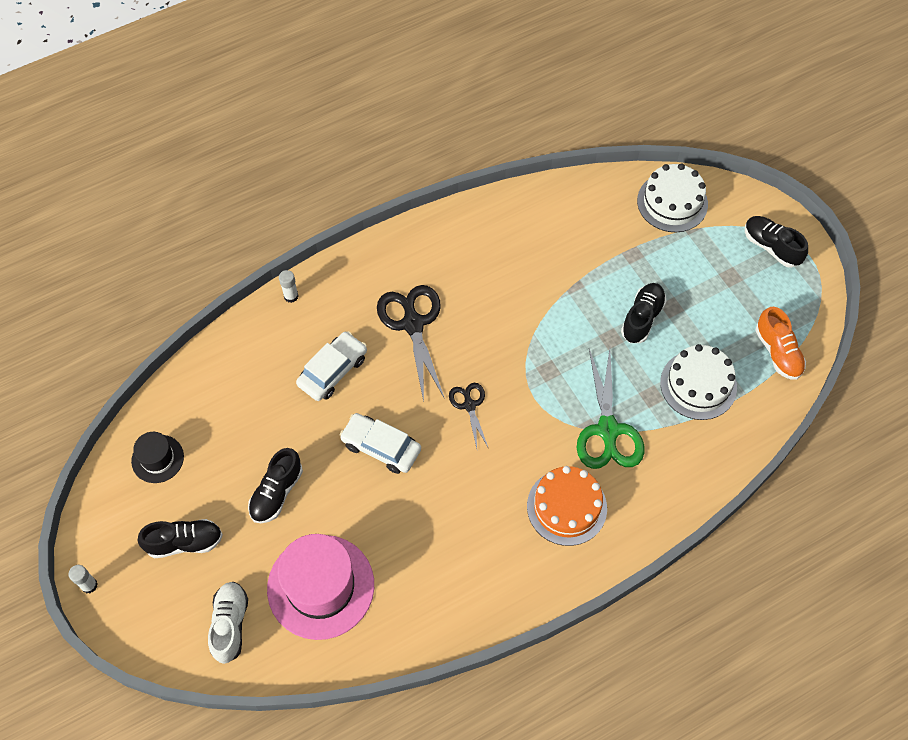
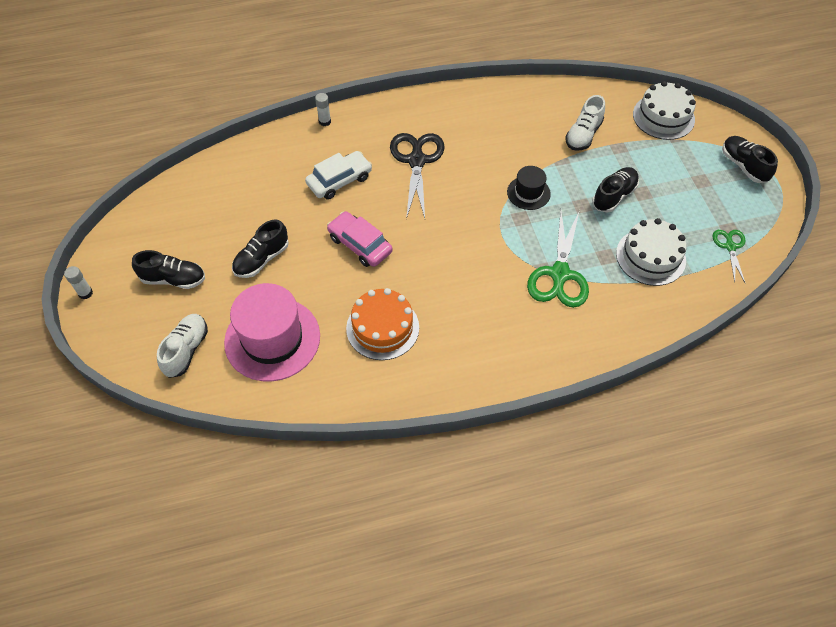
camera: 15 degrees right, 5 degrees down
(157, 459) = (176, 213): black hat -> black hat (528, 193)
(381, 447) = (360, 244): white car -> pink car
(469, 405) = (445, 229): black scissors -> none
(566, 507) = (505, 326): orange cake -> orange cake (382, 328)
(590, 246) = (583, 135): none -> white shoe
(778, 352) = (730, 246): orange shoe -> green scissors

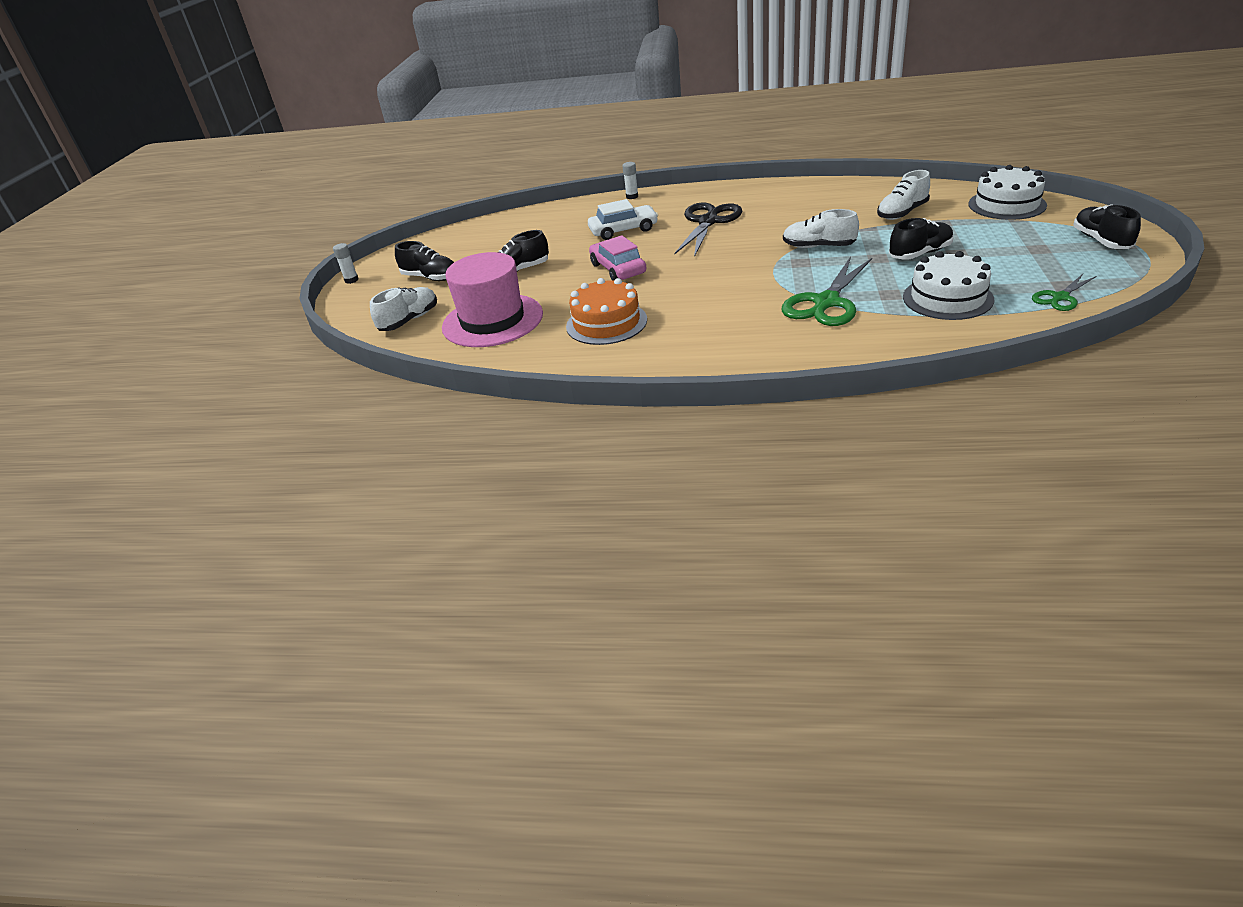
camera: 25 degrees right, 20 degrees down
(528, 193) = (818, 247): black hat -> white shoe
(730, 246) = (1060, 297): green scissors -> green scissors turned 150 degrees counterclockwise

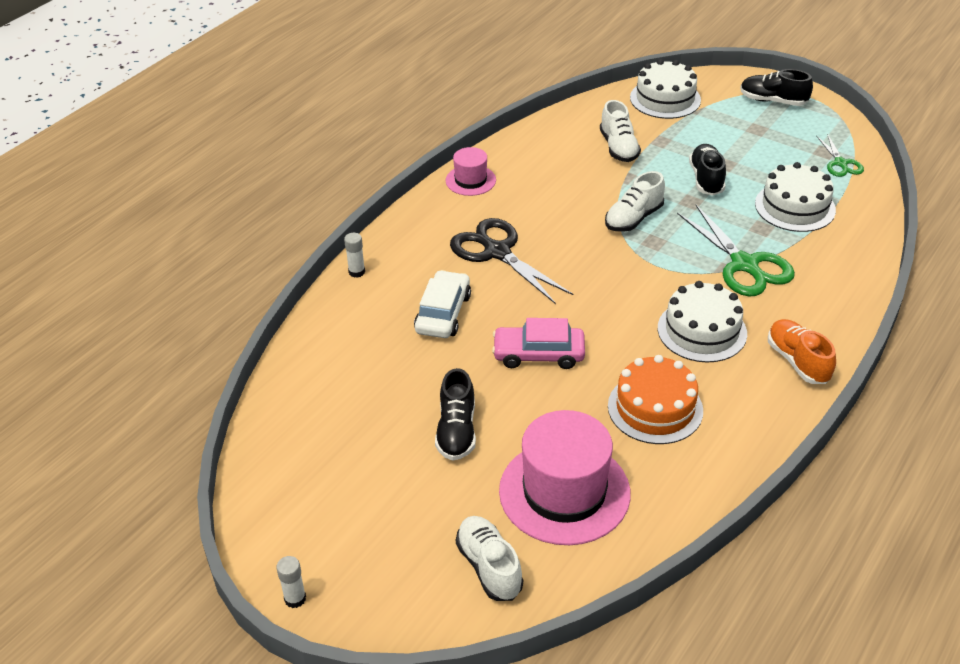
camera: 65 degrees left, 5 degrees up
(430, 278) = (383, 513): black shoe -> none
(716, 312) = (702, 331): none -> white cake
(728, 360) = (797, 361): none -> orange shoe
(775, 188) = (470, 180): none -> pink hat

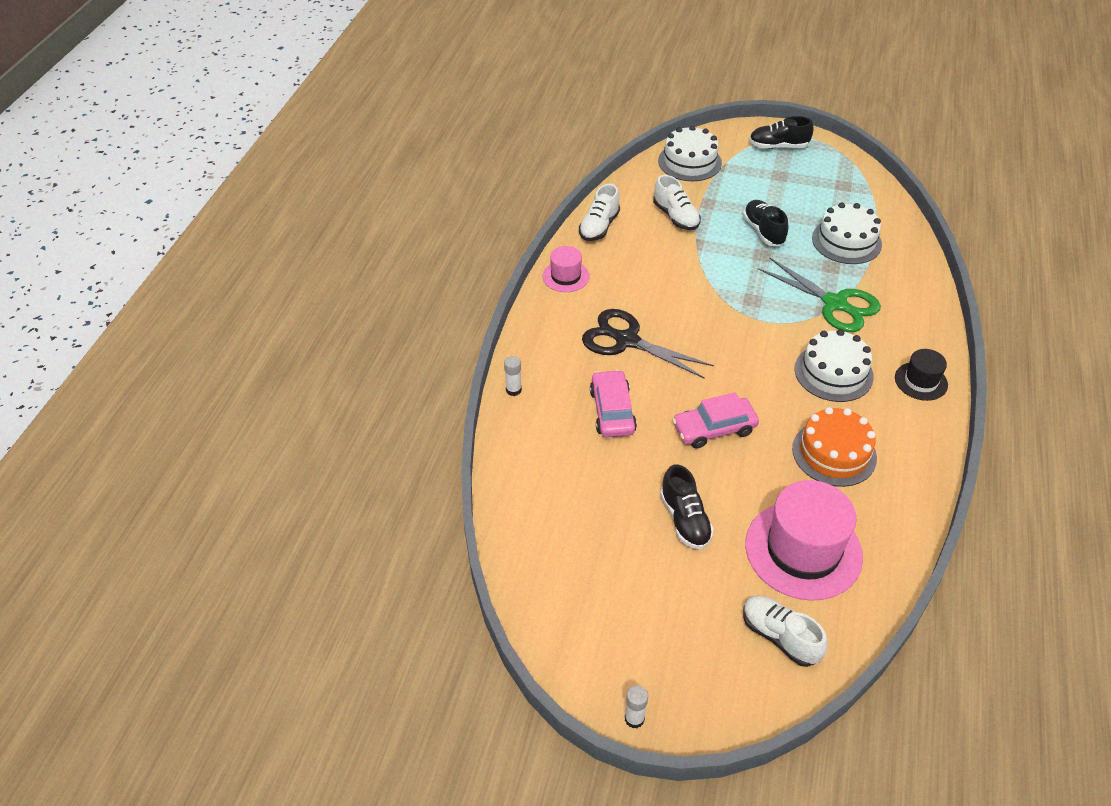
camera: 20 degrees left, 5 degrees up
(443, 313) = (612, 411): white car -> pink car
(633, 218) = (724, 281): white shoe -> white shoe (599, 227)
(797, 361) = (921, 381): orange shoe -> black hat
(840, 163) = (861, 193): green scissors -> none

